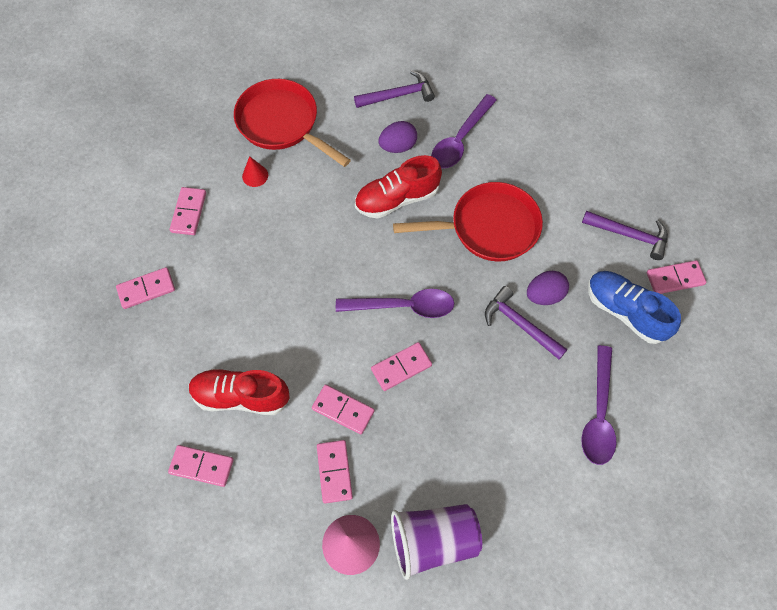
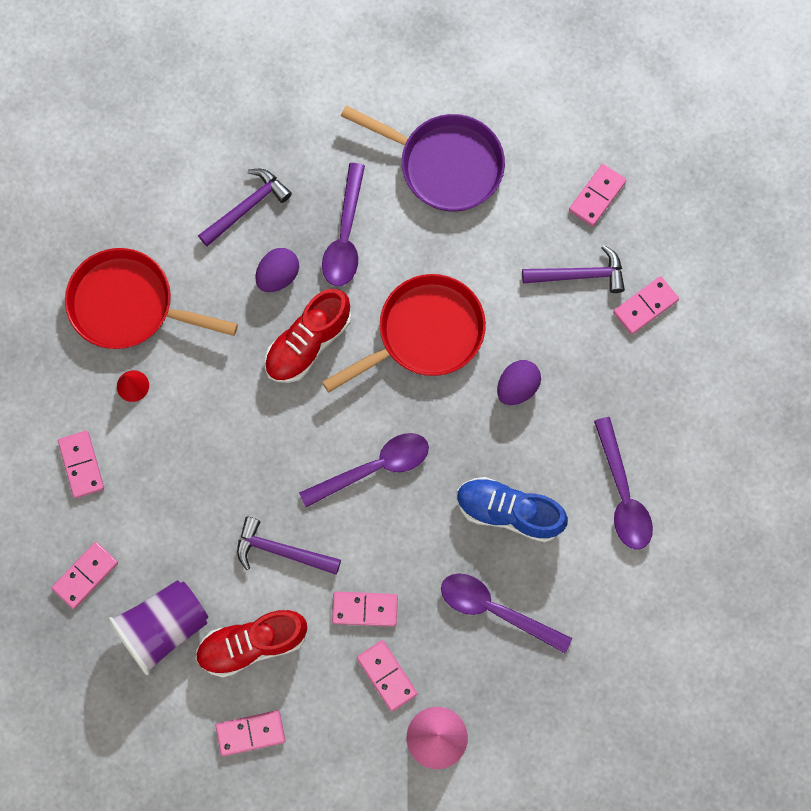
camera: 25 degrees left, 10 degrees up
(401, 367) = (403, 536): pink domino -> pink domino (597, 196)
(433, 540) = (514, 696): purple cup -> purple cup (163, 628)
(450, 460) = (495, 610): none -> purple spoon
(520, 325) = (505, 433): purple hammer -> purple hammer (282, 551)
(556, 122) = (444, 165): none -> purple pan
(625, 312) = (608, 368): blue shoe -> blue shoe (509, 512)

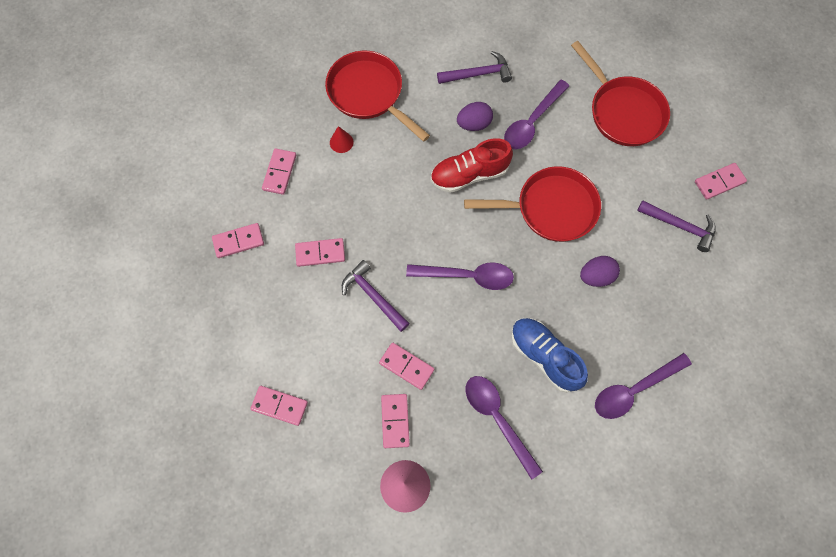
camera: 30 degrees right, 5 degrees down
(163, 628) = (266, 302): purple cup -> none
(252, 644) = (317, 346): red shoe -> none
(444, 165) = (623, 112): purple pan -> red pan
(622, 494) = (634, 389): purple spoon -> purple spoon turned 45 degrees clockwise
(645, 306) = (717, 271): pink domino -> pink domino (320, 253)

